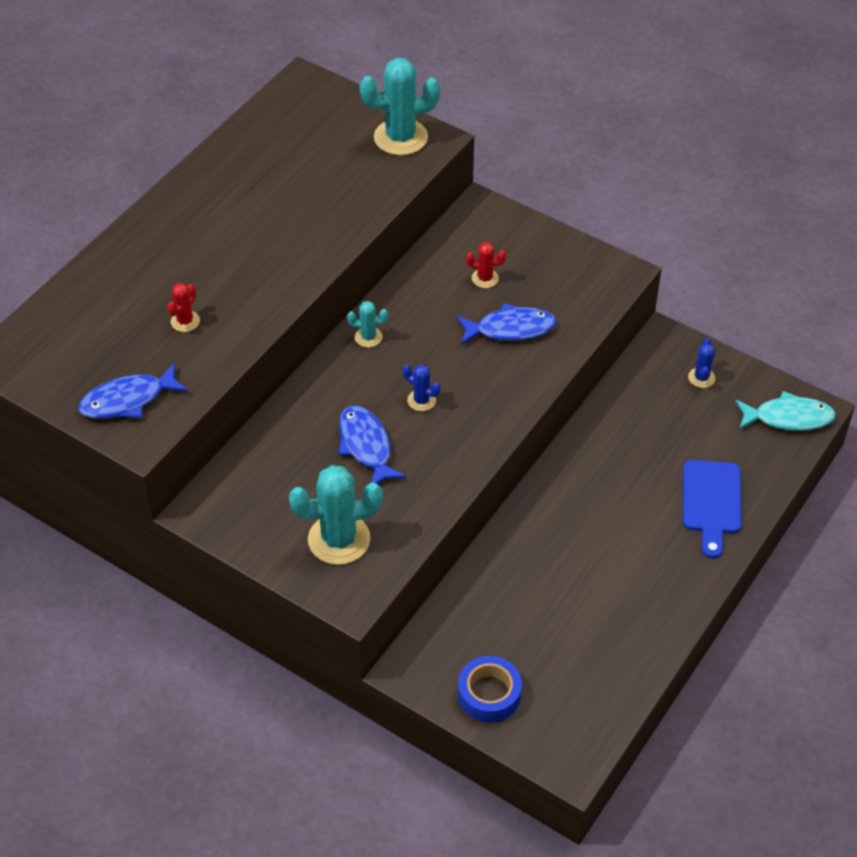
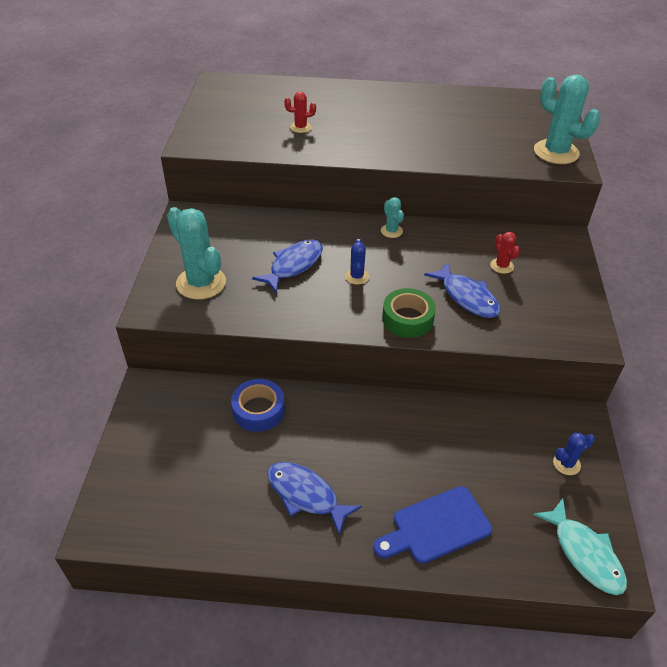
camera: 60 degrees right, 5 degrees down
(128, 400) = (218, 130): blue fish -> blue fish (306, 495)
(489, 694) = (146, 445): blue tape -> blue tape (258, 410)
(510, 389) = (407, 319): none -> green tape

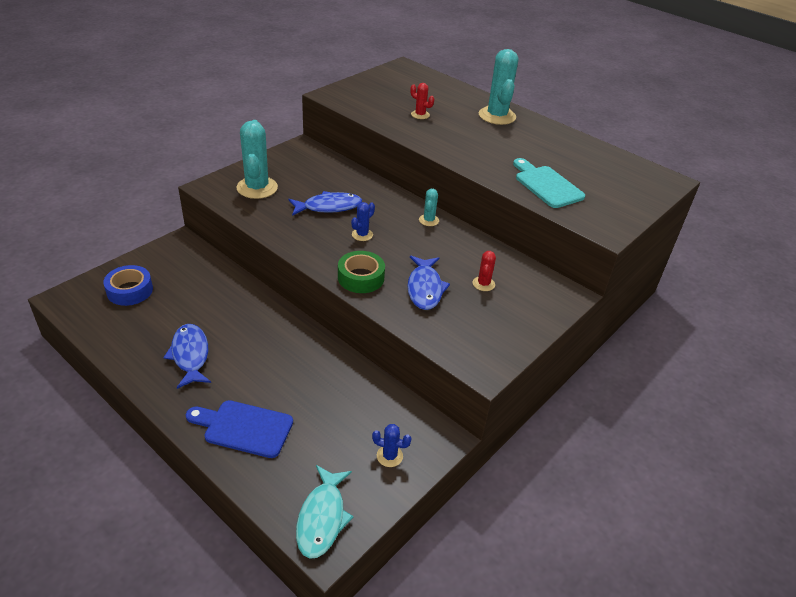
camera: 35 degrees right, 5 degrees down
(258, 410) = (225, 291): blue tape -> blue tape (130, 290)
(483, 148) = (546, 185): none -> turquoise cutting board
(556, 152) = (608, 215): turquoise cactus -> turquoise cactus (497, 116)

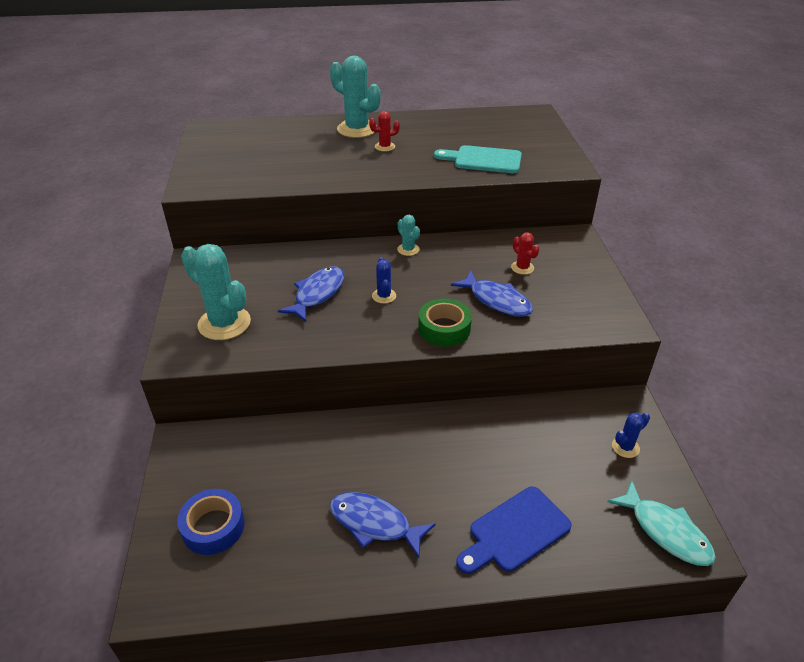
camera: 45 degrees left, 0 degrees up
(420, 115) = (300, 161): red cactus -> red cactus (385, 147)

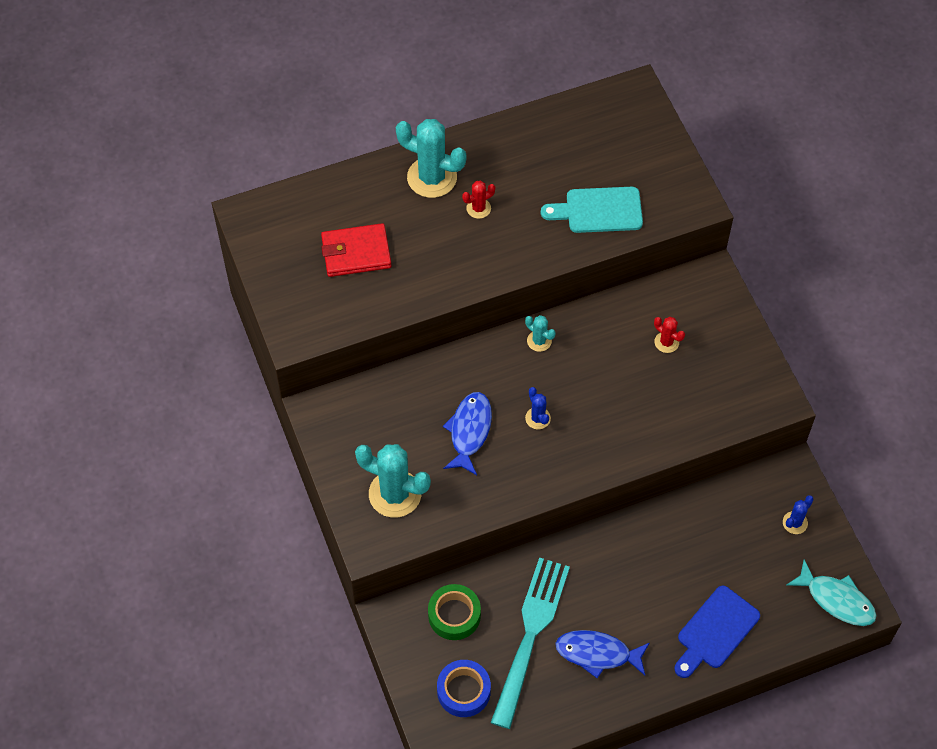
camera: 15 degrees left, 20 degrees up
(274, 154) = (356, 252): none -> red wallet
(309, 490) = (530, 636): none -> turquoise fork
(444, 328) = (611, 449): green tape -> green tape (454, 615)
(496, 300) = (651, 398): blue fish -> none

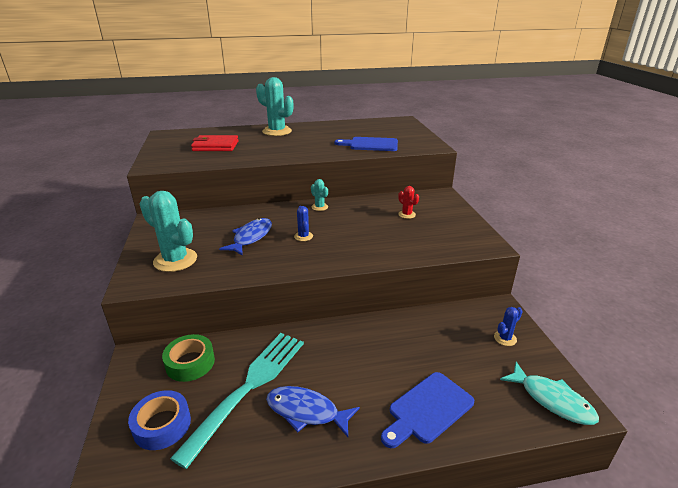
camera: 10 degrees right, 30 degrees down
(478, 208) = (298, 140): red cactus -> none
(598, 210) = (370, 144): turquoise cutting board -> blue cutting board

